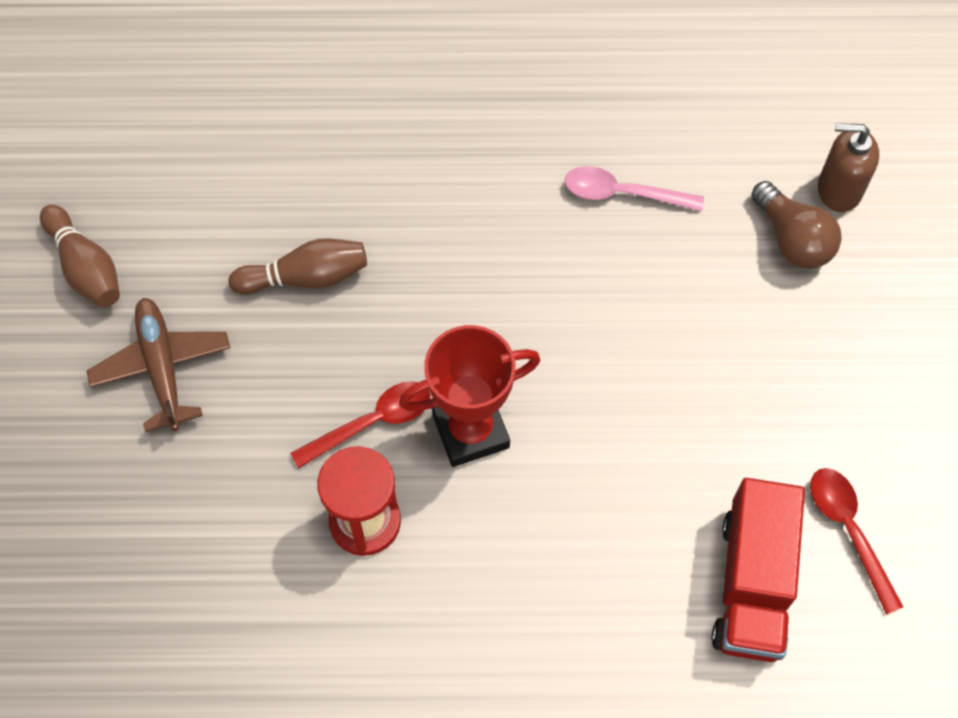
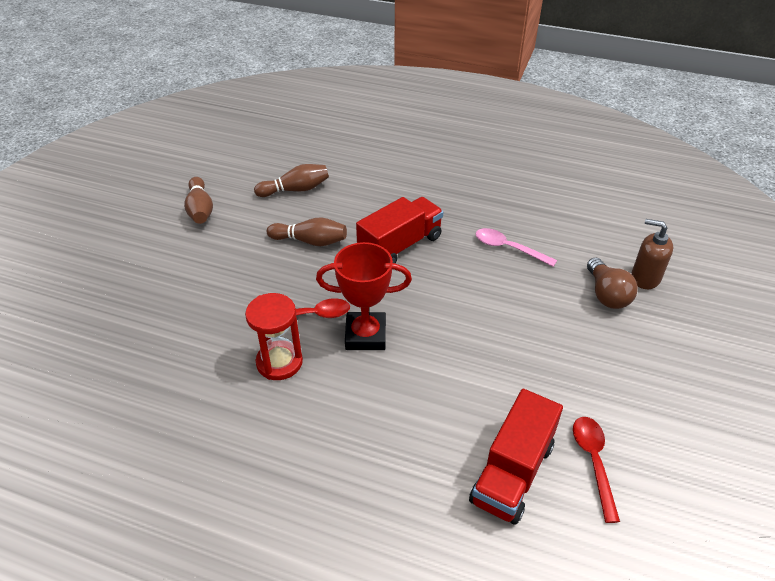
camera: 20 degrees right, 20 degrees down
(162, 367) = (211, 260): brown plane -> none
(229, 173) = (295, 190): none -> brown bowling pin
(453, 241) = (400, 245): none -> red truck

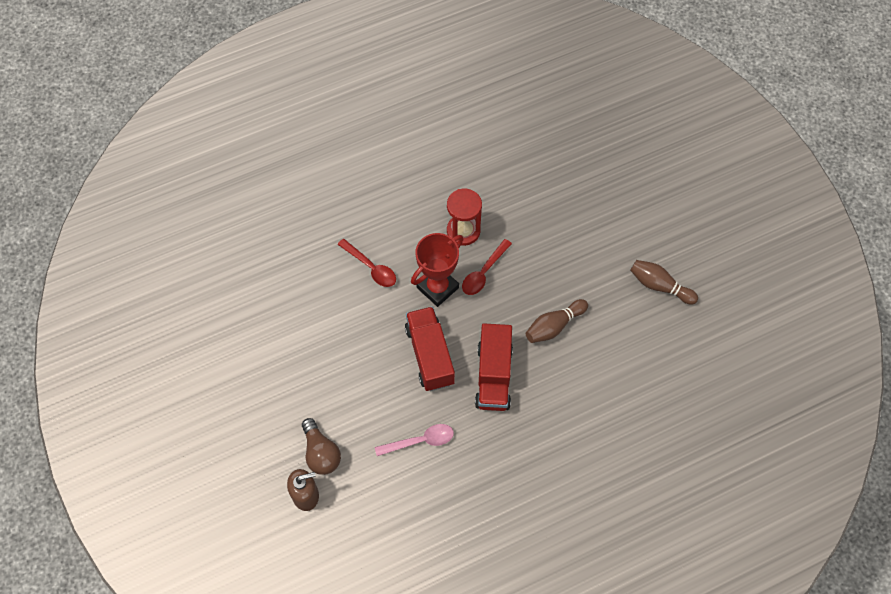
camera: 135 degrees right, 20 degrees up
(295, 190) = (626, 363): brown bowling pin -> none
(512, 473) = (284, 275): red truck -> red truck (430, 355)
(593, 462) = (248, 315): red spoon -> red spoon (371, 267)
(606, 294) = (321, 453): brown light bulb -> brown light bulb turned 150 degrees counterclockwise

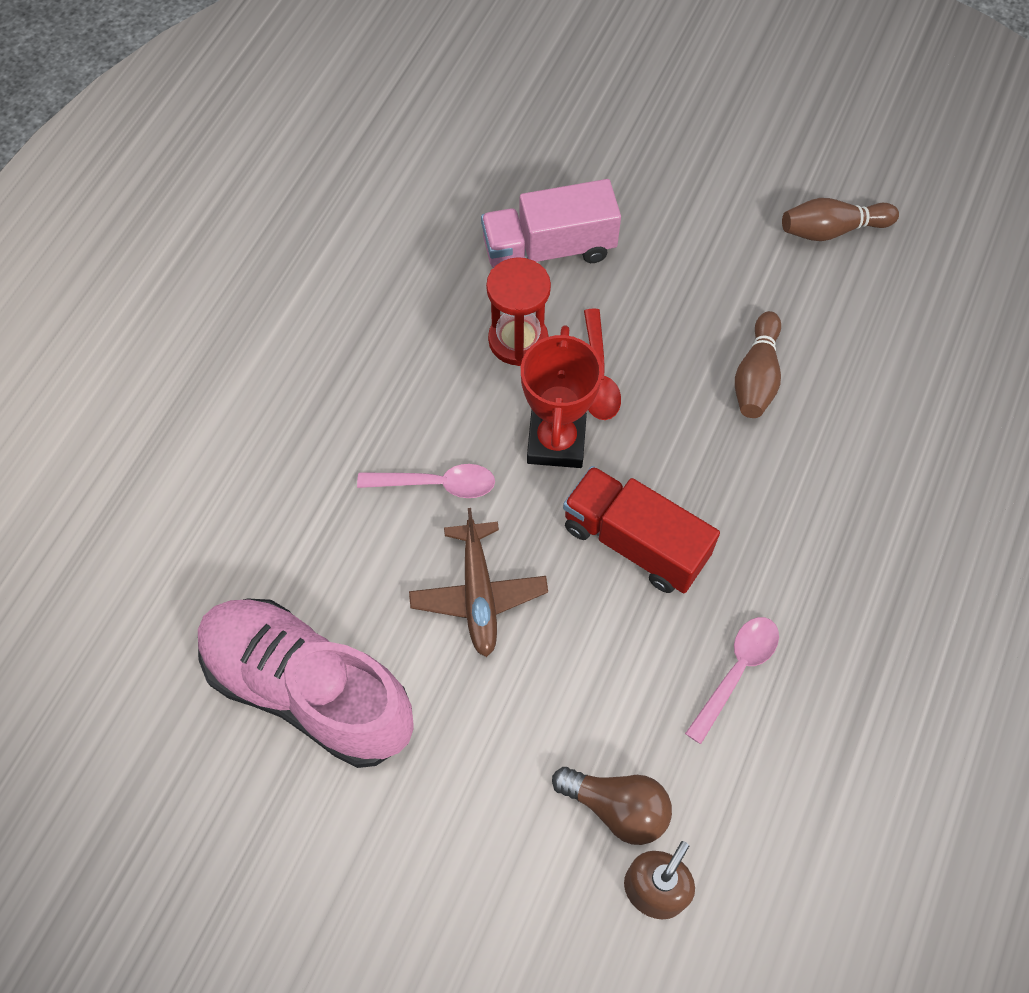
camera: 40 degrees left, 0 degrees up
(247, 311) = (308, 689): none -> pink shoe
(345, 326) = (479, 595): none -> brown plane
(371, 267) = (436, 484): red spoon -> pink spoon
(493, 376) = (745, 503): red truck -> none
(516, 199) = (549, 249): none -> pink truck

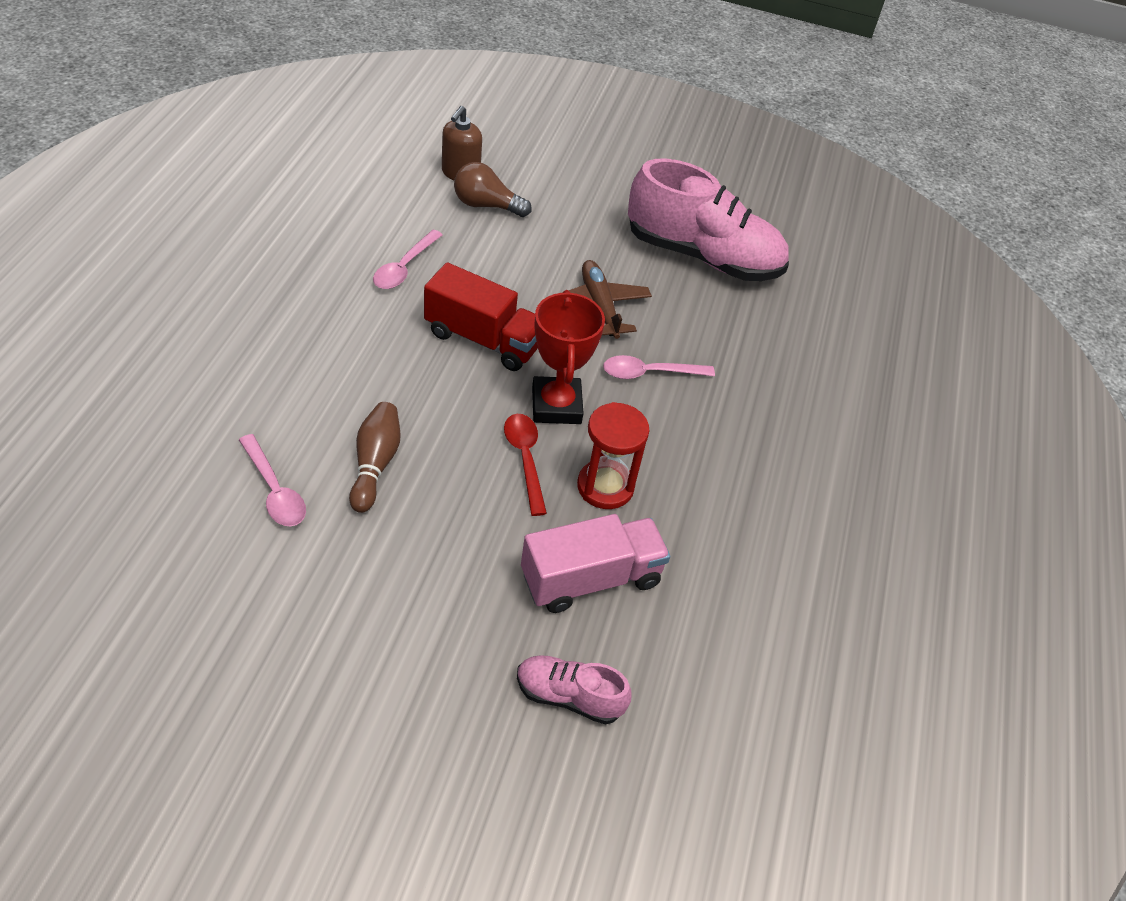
camera: 165 degrees right, 15 degrees down
(583, 156) = (569, 696): none -> pink shoe
(832, 230) = (276, 620): brown bowling pin -> none
(854, 352) = (274, 490): none -> pink spoon

